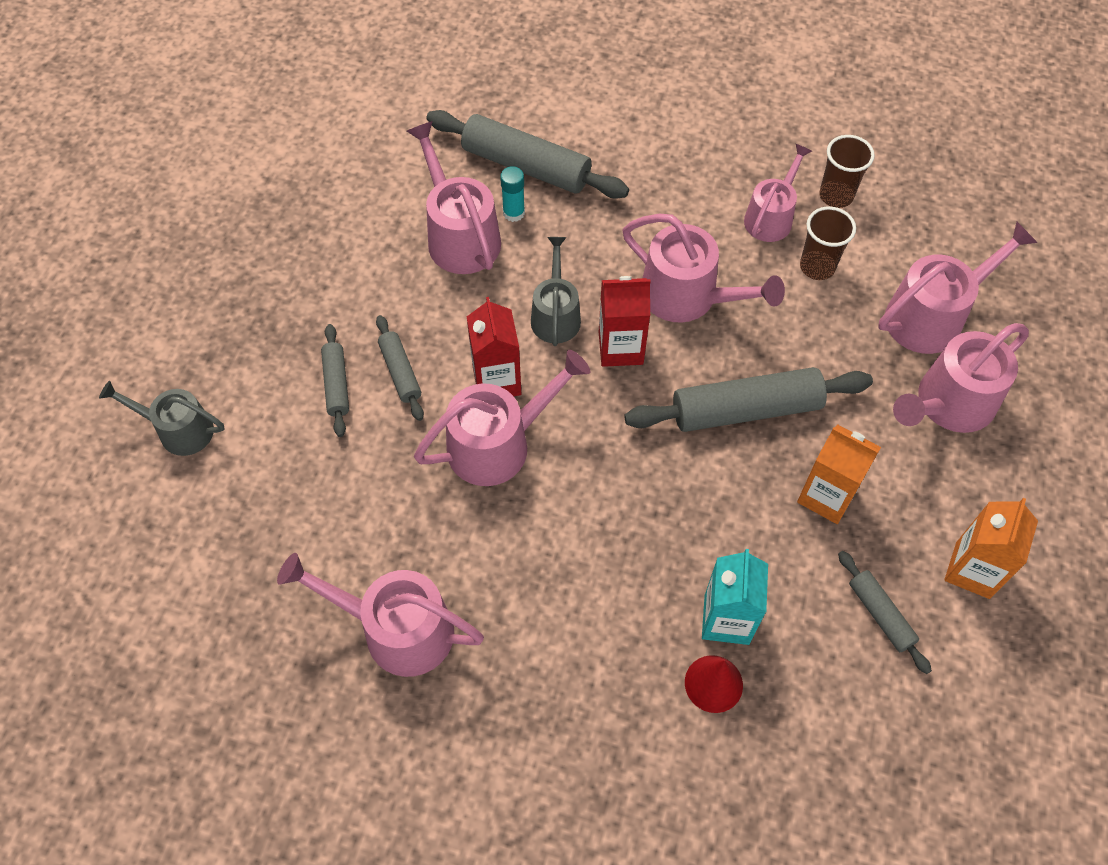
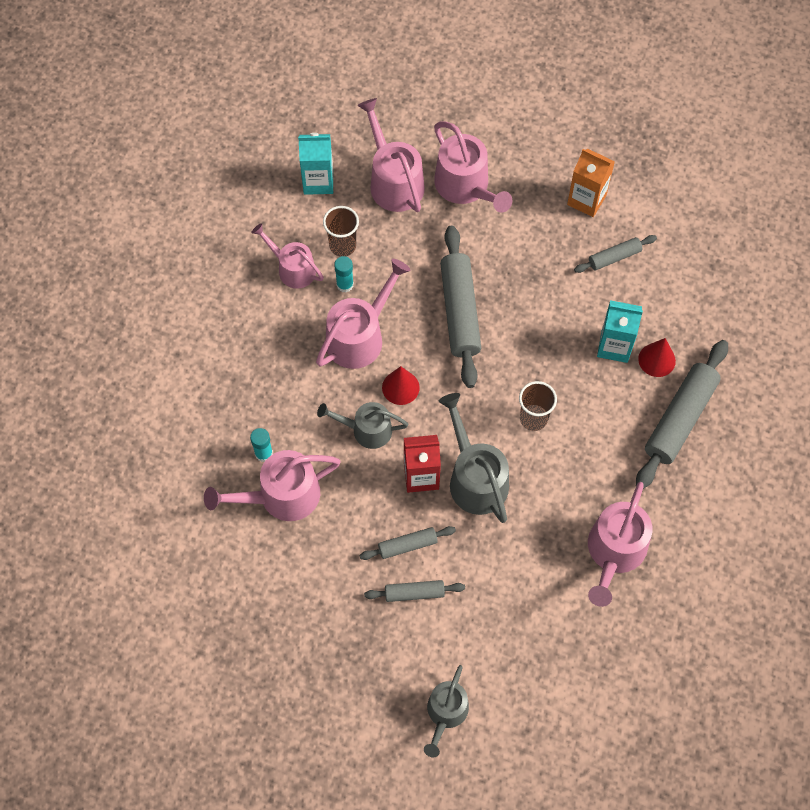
camera: 85 degrees left, 5 degrees up
(498, 444) = (475, 478): pink watering can -> grey watering can
(526, 166) = (216, 441): grey rolling pin -> grey rolling pin (680, 419)
(620, 348) = (400, 387): red carton -> red cone
(760, 274) = (345, 284): none -> turquoise glue stick
(826, 496) = (530, 273): orange carton -> none
(836, 196) = (278, 221): brown cup -> brown cup (533, 418)
(907, 232) = (318, 181): none -> turquoise carton

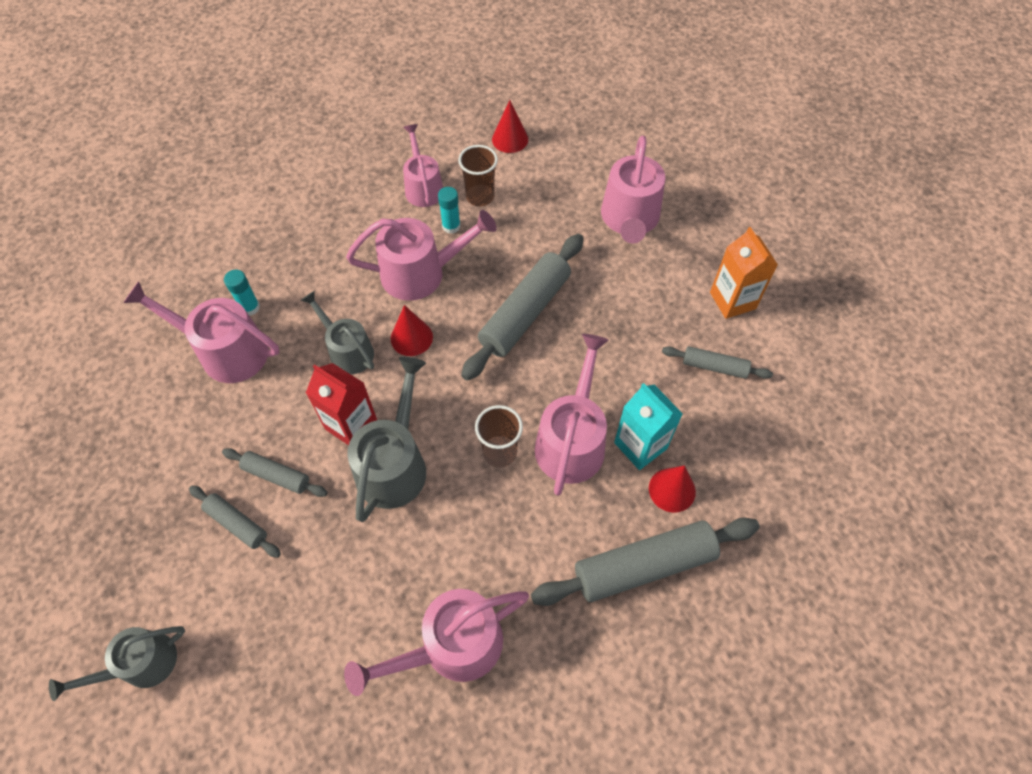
camera: 40 degrees right, 5 degrees down
(318, 181) = (510, 139): turquoise carton -> red cone
(393, 181) = (571, 177): pink watering can -> pink watering can (572, 440)

